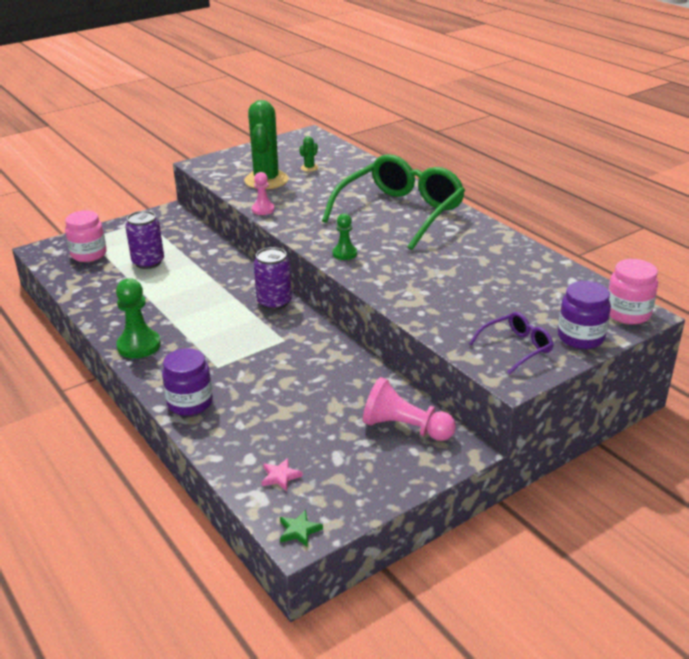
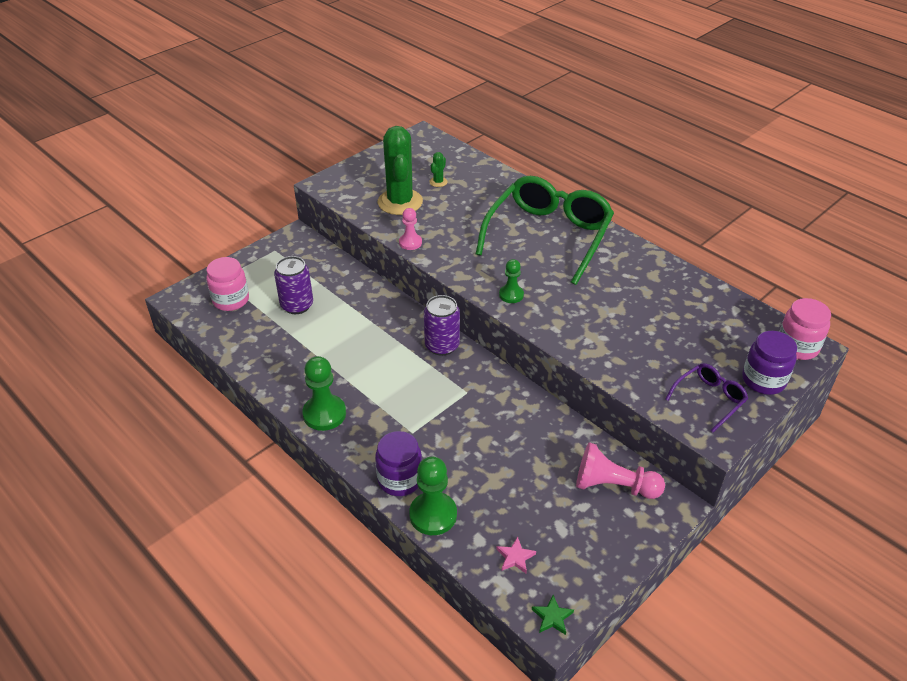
camera: 10 degrees left, 10 degrees up
(211, 434) = (433, 515): none -> green pawn

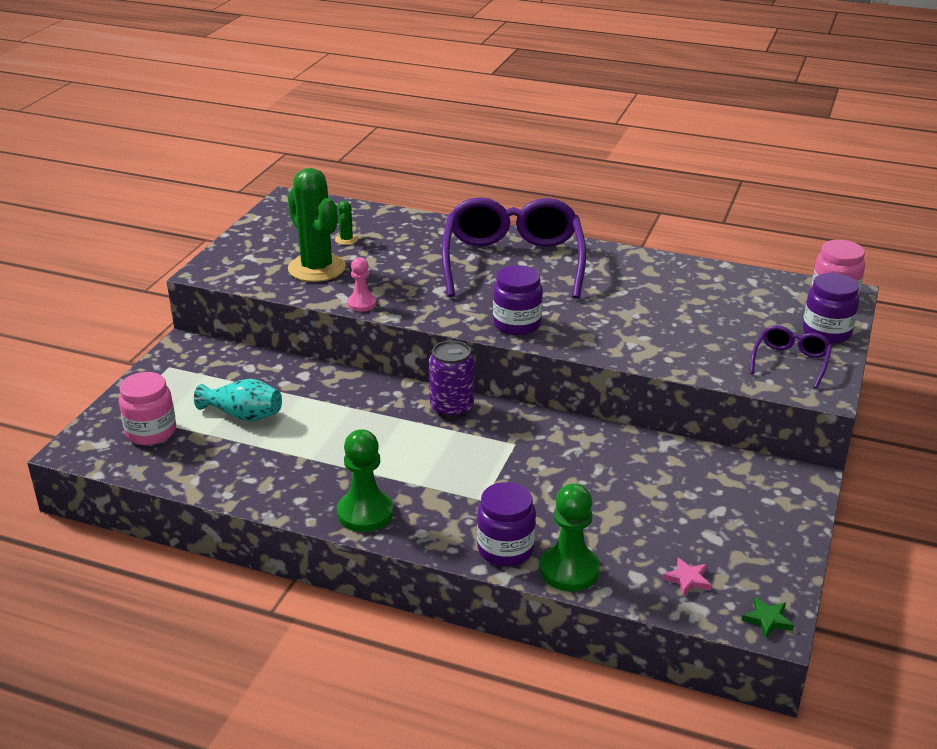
camera: 25 degrees left, 10 degrees down
(297, 305) = (243, 415): purple can -> turquoise vase
(511, 295) = (517, 324): green pawn -> purple jar
(548, 236) = (512, 262): green glasses -> purple glasses
(613, 486) = (735, 482): pink pawn -> none

